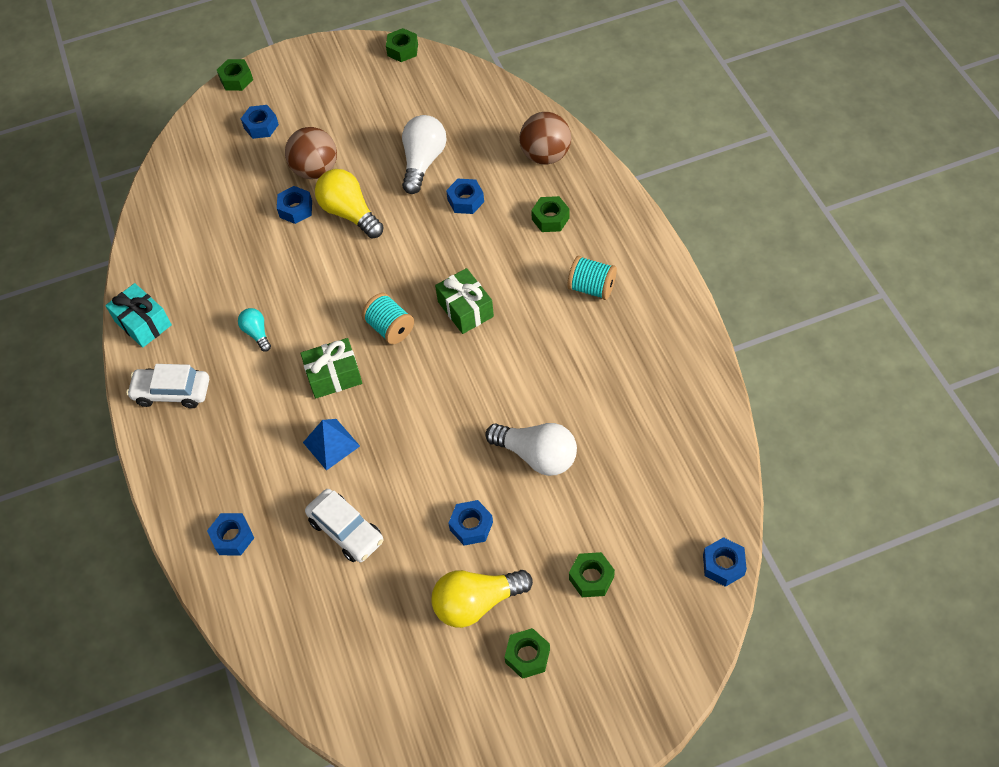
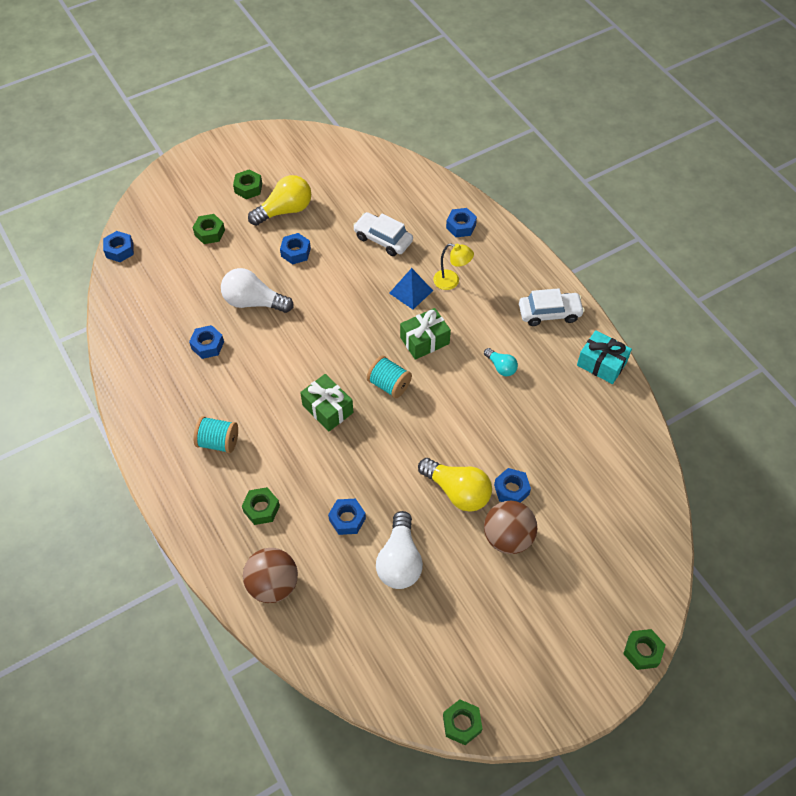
camera: 165 degrees right, 0 degrees up
(261, 126) = (586, 587): blue nut -> blue nut (207, 345)
(275, 452) = (451, 281): none -> yellow lamp

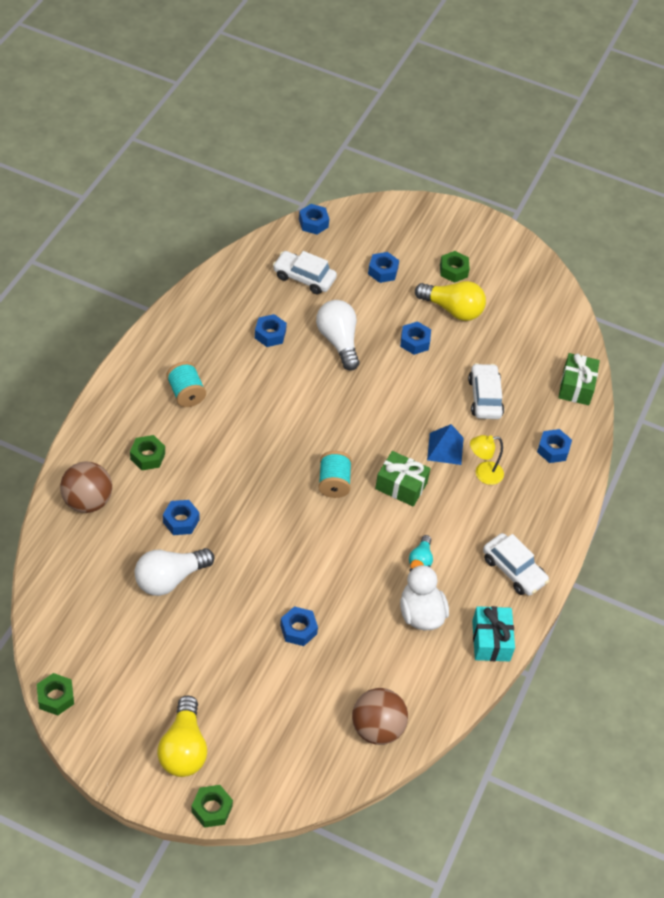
camera: 50 degrees right, 5 degrees down
(170, 289) = (304, 278): none -> white car
(209, 233) = (382, 271): green nut -> blue nut
(327, 409) = (274, 451): green gift -> green gift (576, 386)
(451, 281) = (483, 474): yellow lamp -> yellow lamp turned 90 degrees clockwise
(457, 491) = (266, 588): yellow light bulb -> yellow light bulb (183, 748)
(508, 537) = (249, 649): brown ball -> brown ball (377, 728)
(549, 395) = (420, 613): none -> white duck

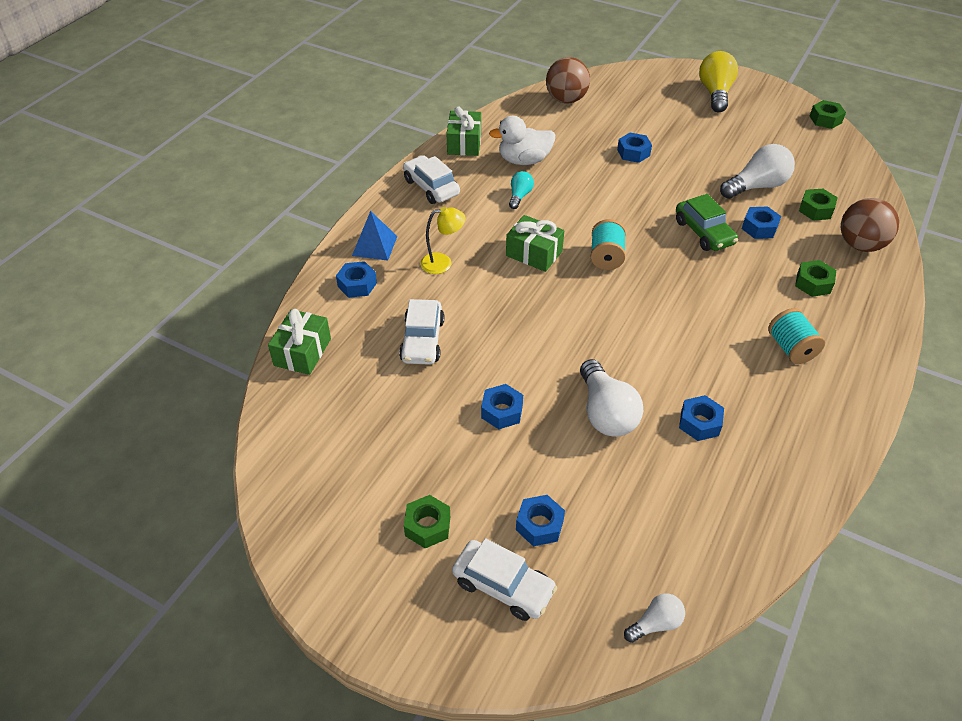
camera: 170 degrees left, 5 degrees down
(212, 809) = (687, 67): green nut -> green nut (816, 209)
(237, 514) = (704, 232): none -> green car
(304, 278) = (661, 513): white car -> white car (503, 586)
(313, 223) = (655, 624): blue nut -> white light bulb
(420, 613) = (524, 160): white duck -> white duck turned 90 degrees clockwise
(445, 448) = (480, 287): blue pyramid -> blue pyramid (374, 246)
(452, 309) = (441, 459): yellow light bulb -> none
(491, 640) = (464, 143): turquoise gift -> green gift

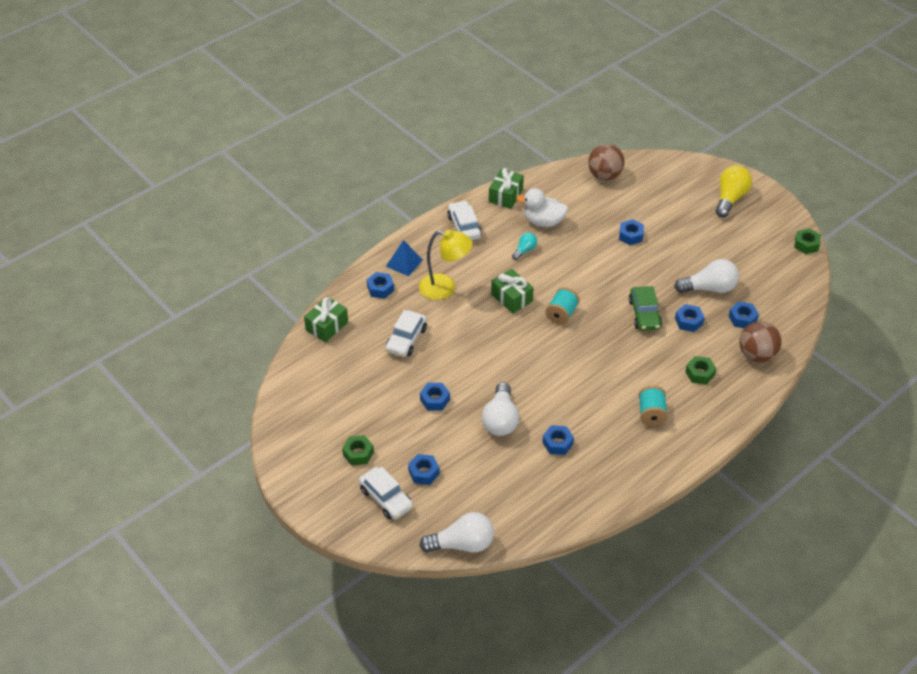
camera: 20 degrees right, 0 degrees up
(443, 263) = (445, 288): yellow lamp -> yellow lamp, size x1.59
(655, 624) = (462, 544): white light bulb -> white light bulb, size x1.85
(816, 209) = (742, 318): green nut -> blue nut

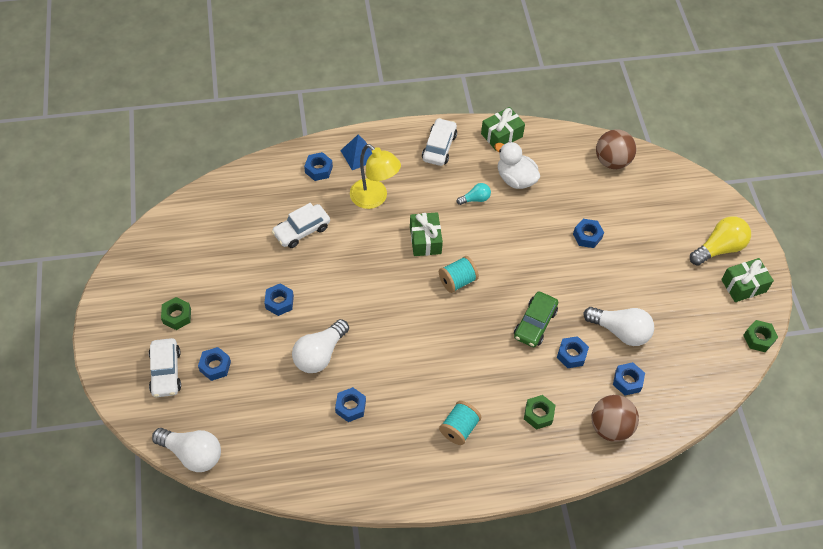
camera: 30 degrees right, 10 degrees up
(327, 326) = (246, 181): green gift -> green gift (743, 286)

